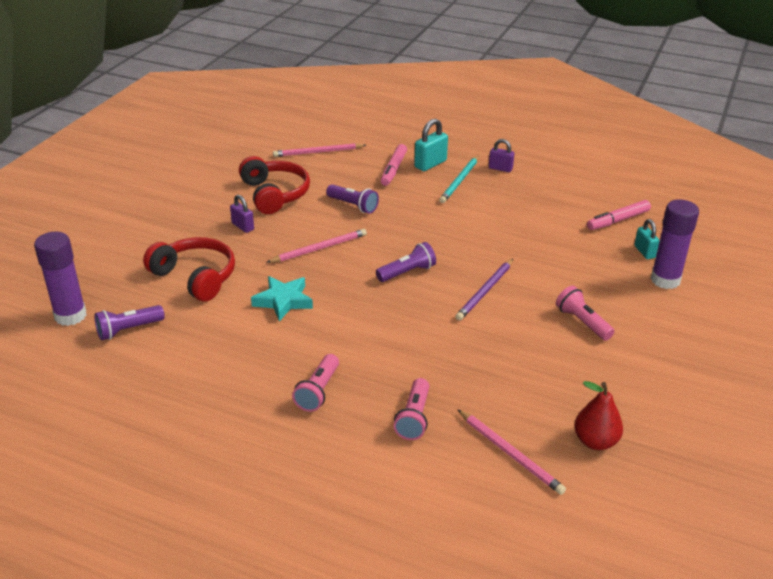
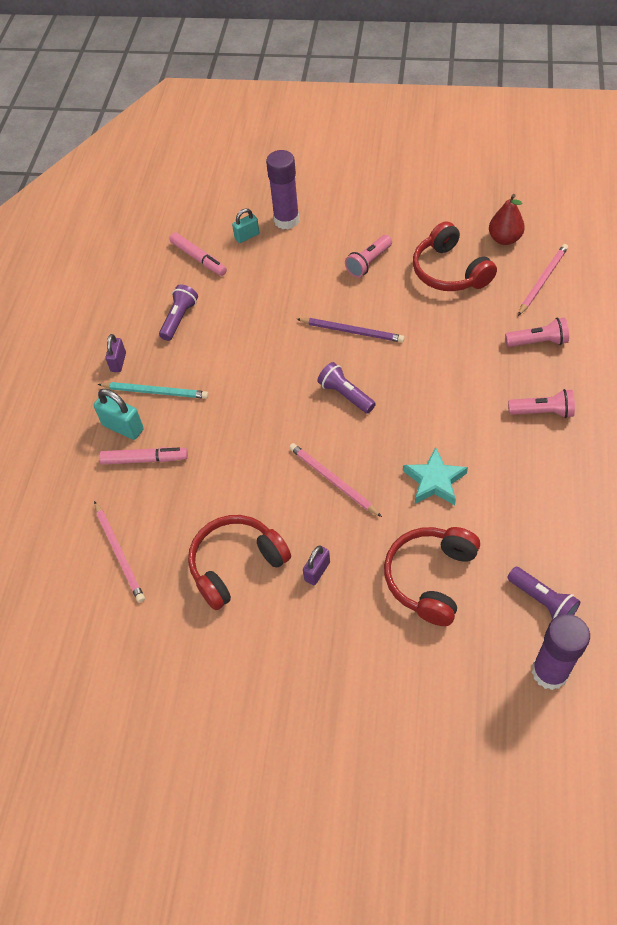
camera: 100 degrees left, 20 degrees up
(353, 206) = (237, 476): purple flashlight -> purple flashlight (179, 319)
(550, 378) = (449, 271): none -> red headphones

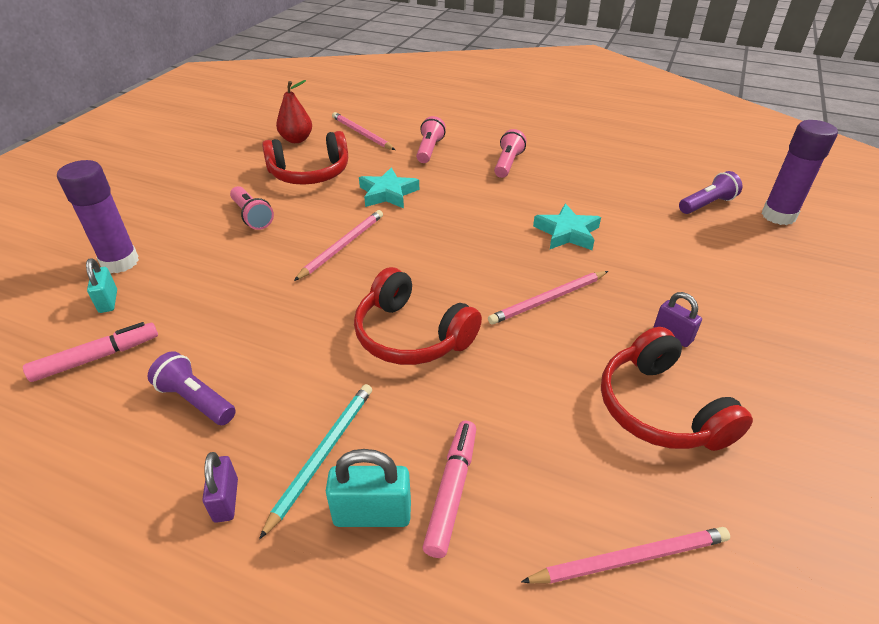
camera: 80 degrees left, 15 degrees down
(118, 362) = (226, 500): purple padlock -> purple padlock turned 60 degrees clockwise
(123, 427) = (372, 514): turquoise padlock -> turquoise padlock turned 45 degrees clockwise
(345, 395) = (431, 267): purple flashlight -> none
(352, 331) = (342, 246): purple pencil -> pink pencil
(430, 578) = (682, 258): red headphones -> red headphones (411, 335)
(441, 335) = (388, 193): none -> turquoise star

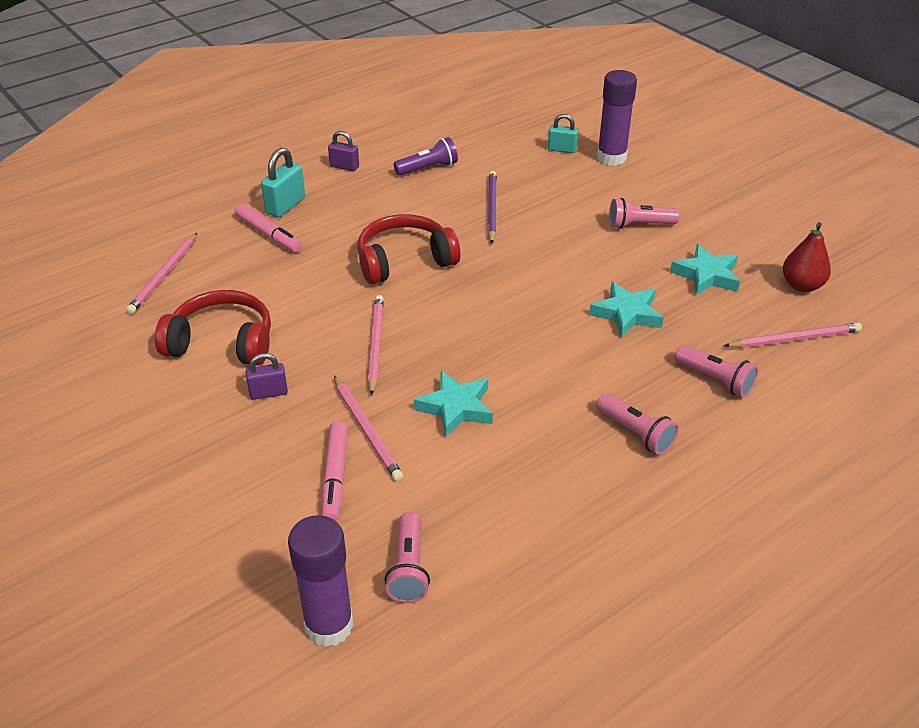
camera: 120 degrees right, 0 degrees up
(97, 357) = (501, 141): pink marker -> pink marker (335, 477)
(270, 310) = (492, 208): none -> purple pencil
(310, 173) = (706, 275): red headphones -> turquoise star
(323, 454) = (340, 200): turquoise pencil -> none
(342, 246) = (550, 261): pink pencil -> pink pencil (367, 430)
(707, 204) = (408, 568): purple flashlight -> pink flashlight

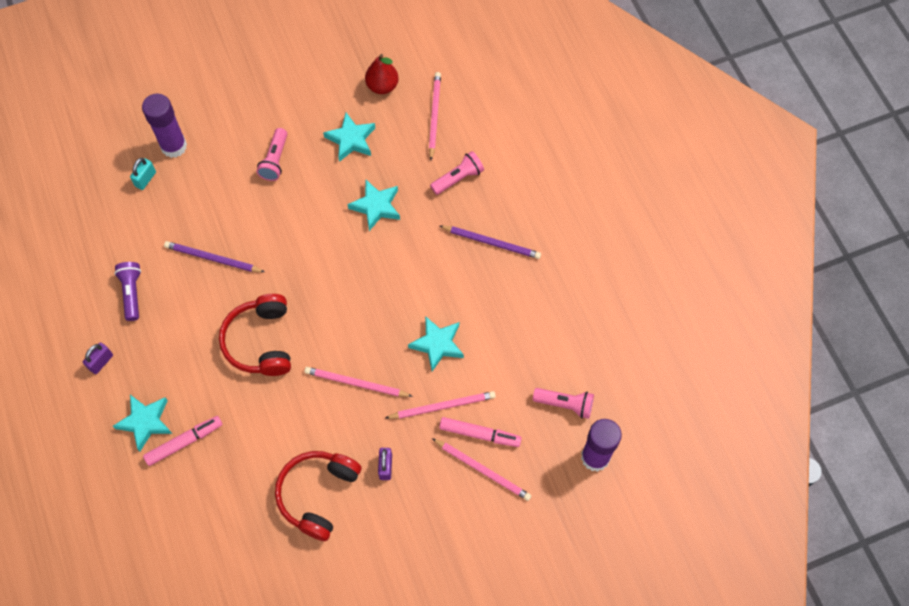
camera: 75 degrees left, 25 degrees up
(164, 275) = (214, 534): pink pencil -> pink pencil (483, 470)
(285, 206) = (145, 422): turquoise padlock -> turquoise star
(636, 433) = (492, 243): pink flashlight -> purple pencil

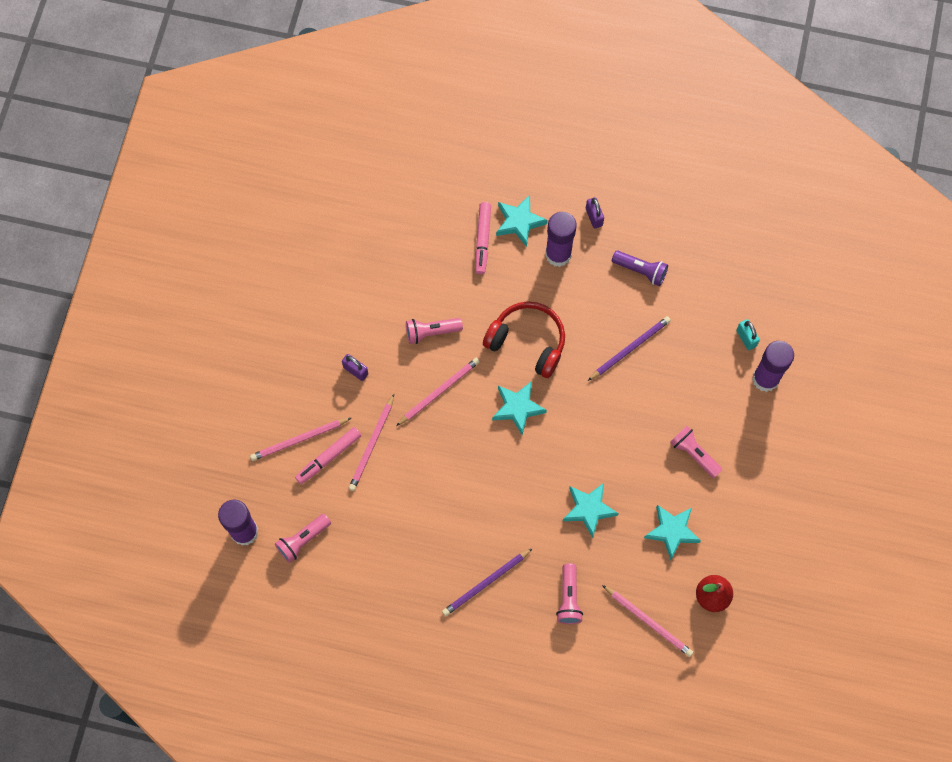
camera: 125 degrees right, 5 degrees up
(158, 369) = (558, 254): none -> purple glue stick
(304, 426) = (431, 332): none -> pink flashlight
(317, 494) = (371, 309): red headphones -> none
(437, 344) = (426, 475): turquoise star -> turquoise star (517, 408)

